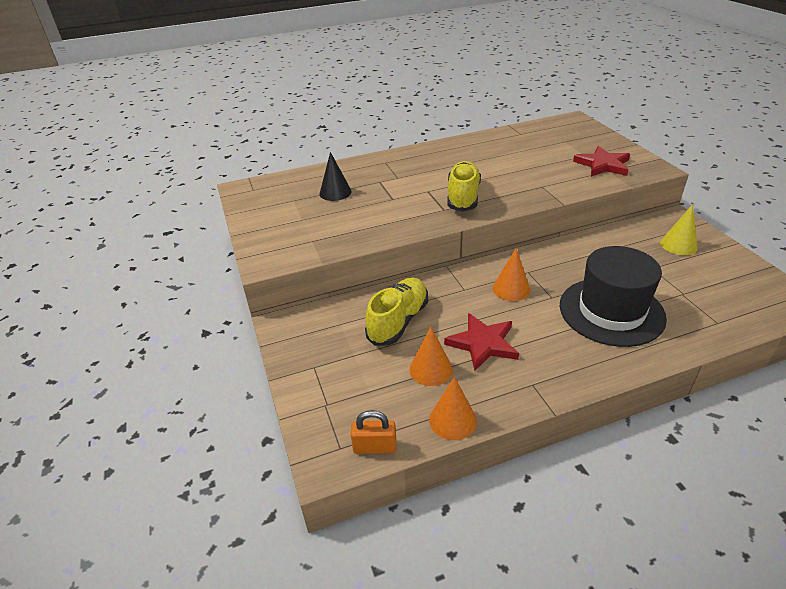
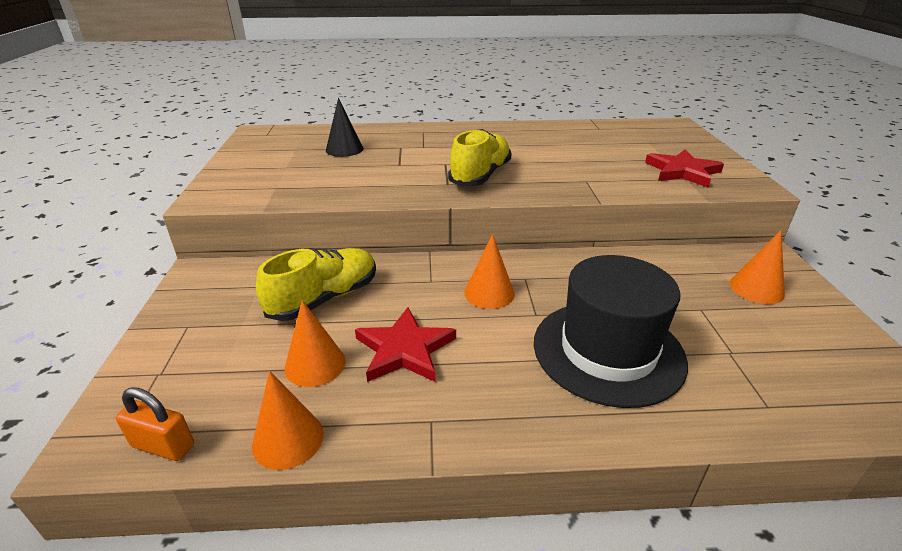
camera: 15 degrees right, 5 degrees down
(678, 245) = (756, 288): yellow cone -> orange cone

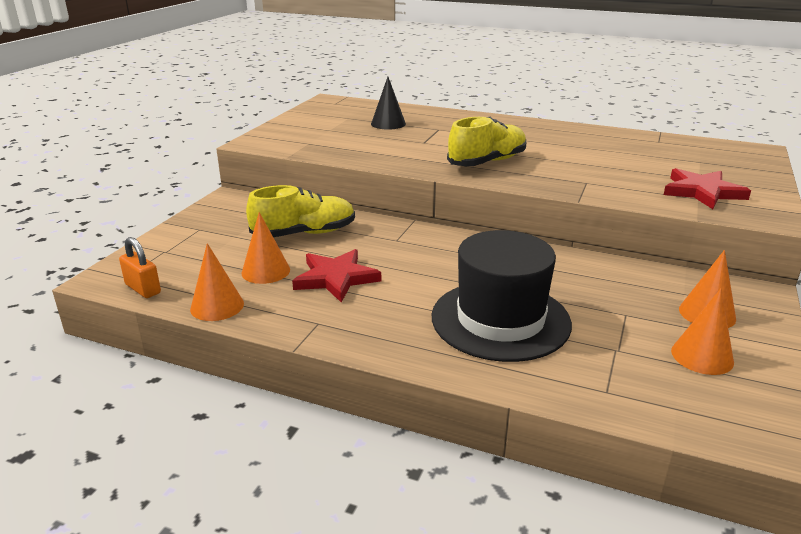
camera: 25 degrees right, 5 degrees down
(489, 293) = (437, 258): orange cone -> orange cone (702, 356)

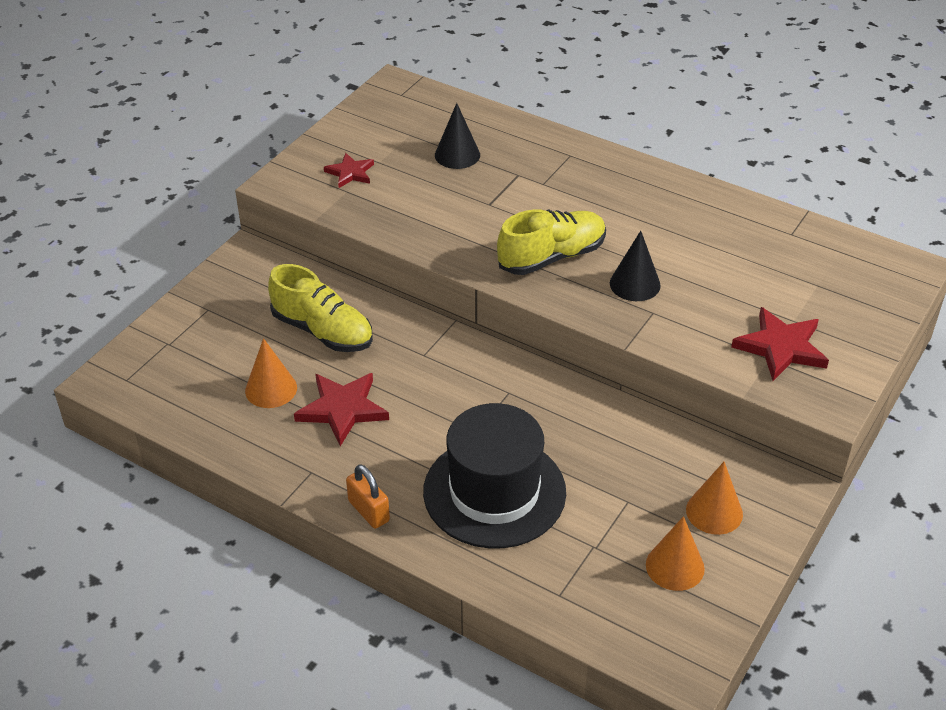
camera: 10 degrees right, 15 degrees up
(143, 289) = (143, 400): orange padlock -> orange padlock (369, 511)
(217, 306) = (215, 435): orange cone -> none
(304, 233) = (323, 331): yellow shoe -> yellow shoe turned 45 degrees clockwise
(308, 135) = (350, 173): none -> red star
(561, 170) = (635, 284): none -> black cone

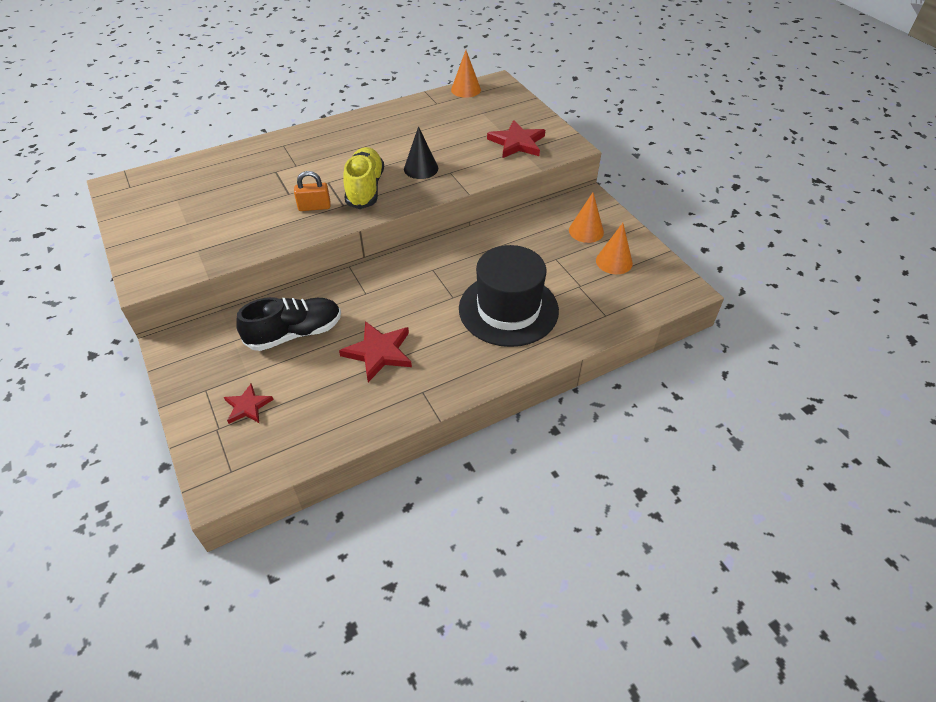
camera: 60 degrees left, 5 degrees up
(271, 389) = (325, 383): orange cone -> orange cone (466, 89)
(323, 331) = (295, 333): yellow shoe -> black shoe
(350, 173) = (180, 241): red star -> red star (248, 406)
(369, 511) = (480, 375): orange padlock -> orange padlock (314, 207)
(457, 155) = (225, 187): black cone -> none

